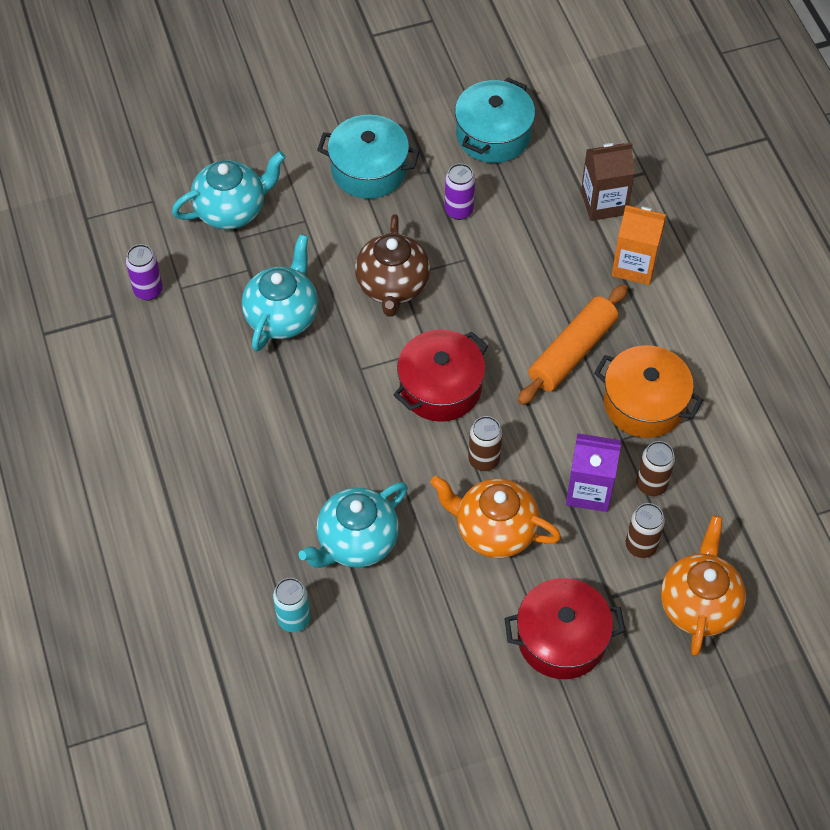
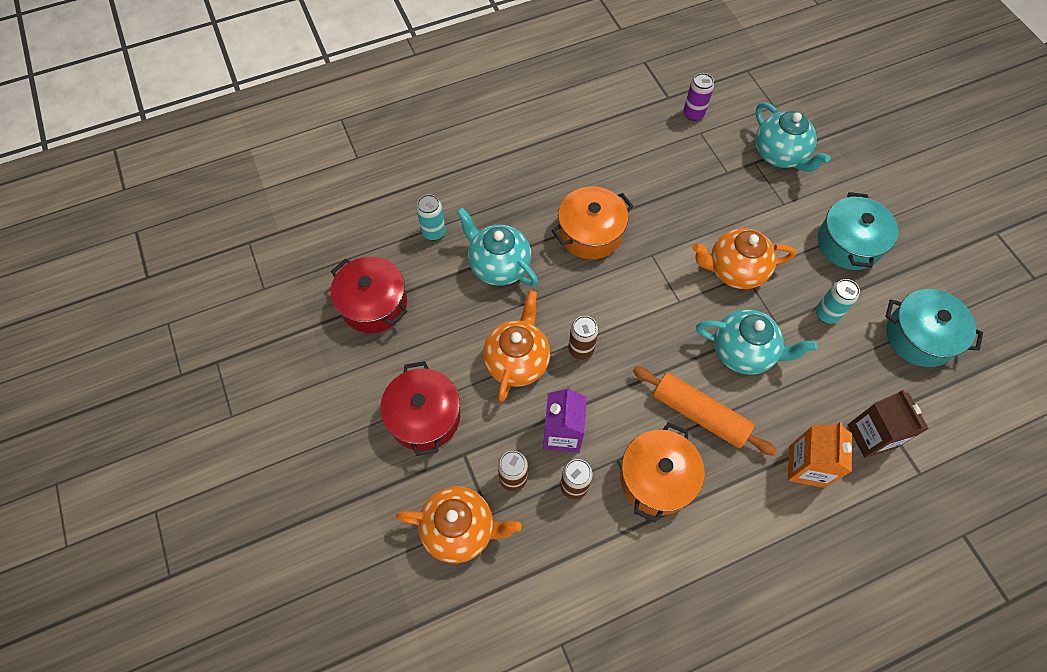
camera: 85 degrees right, 5 degrees up
(282, 316) = (689, 198): turquoise teapot -> turquoise teapot (744, 352)
(320, 431) = (590, 233): none -> orange pot
(392, 287) = (734, 270): brown teapot -> orange teapot
(440, 387) = (644, 313): red pot -> red pot (373, 304)
(459, 210) = (826, 314): purple can -> turquoise can

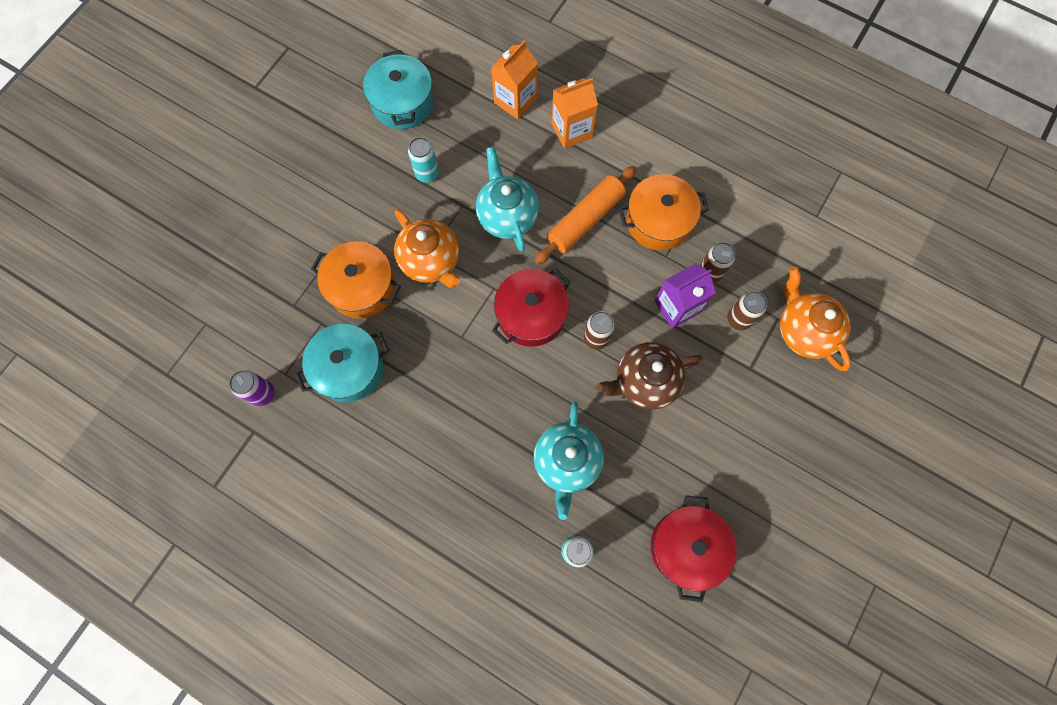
camera: 125 degrees left, 10 degrees up
(424, 417) = (747, 421): red pot -> red pot (531, 314)
(517, 361) = (644, 382): orange teapot -> brown teapot
(590, 233) = (474, 403): orange pot -> orange pot (362, 287)
(699, 414) = (585, 220): orange rolling pin -> orange rolling pin turned 45 degrees clockwise
(780, 155) = (270, 288): turquoise teapot -> none
(849, 243) = (340, 188): turquoise pot -> turquoise pot (349, 368)
(871, 436) = (515, 101): brown carton -> orange carton

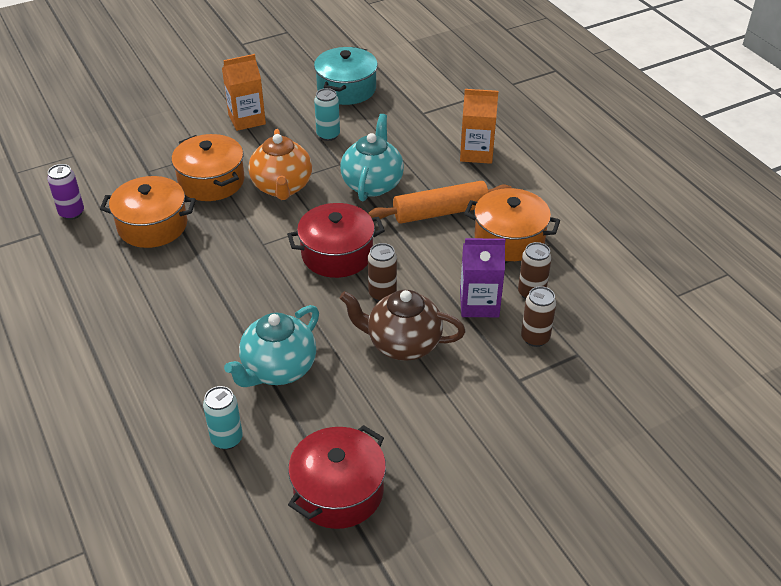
camera: 30 degrees right, 30 degrees down
(349, 368) = (152, 226): turquoise pot -> orange pot
(515, 101) = (442, 119): orange carton -> orange carton (247, 119)
(803, 330) = (599, 375): orange teapot -> none

